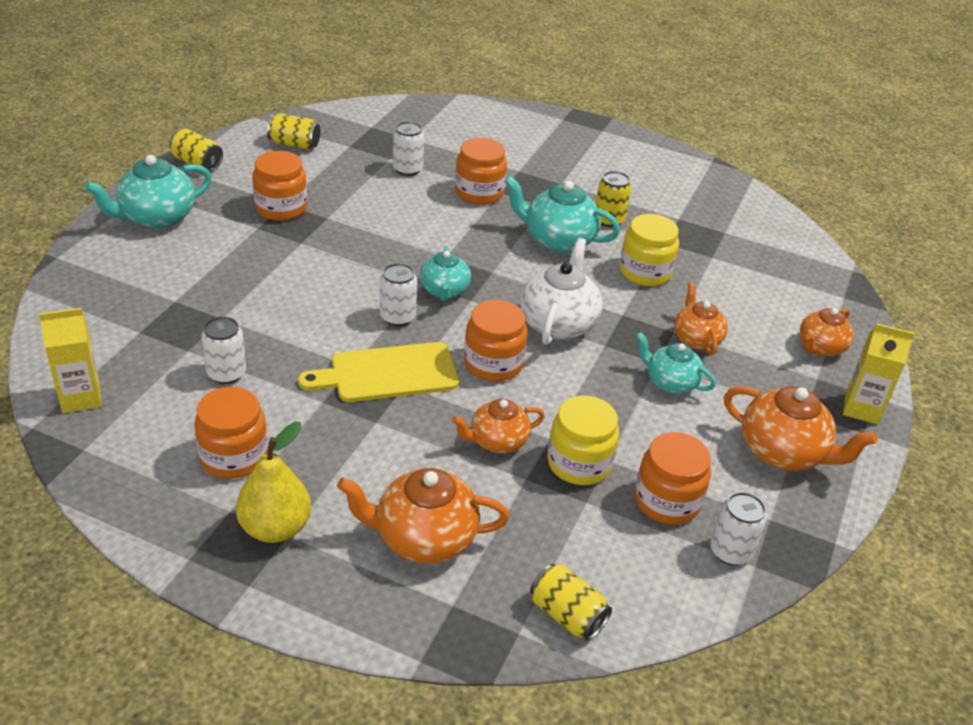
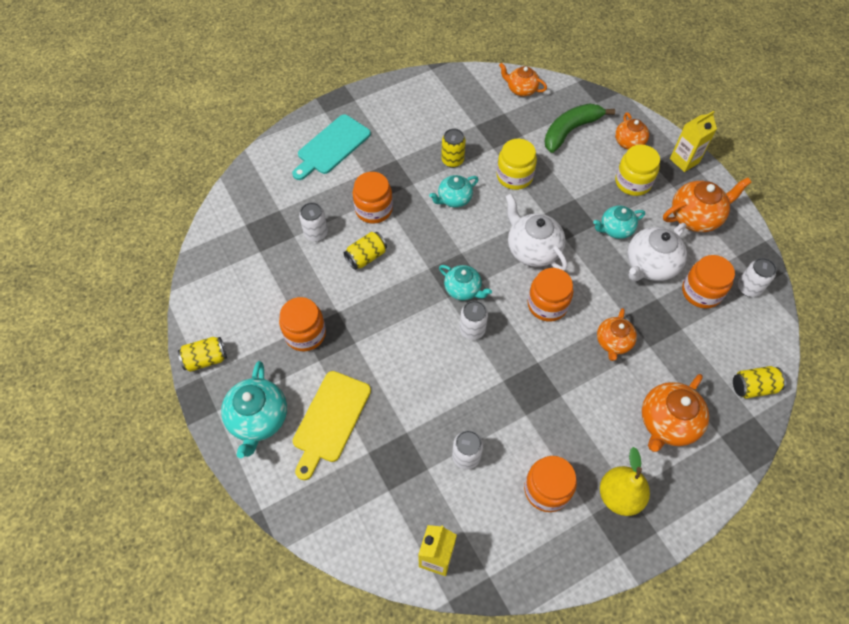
camera: 50 degrees left, 20 degrees up
(294, 144) = (230, 284): yellow can -> yellow can (366, 257)
(388, 374) = (522, 365): yellow cutting board -> yellow cutting board (330, 420)
(525, 139) = (332, 147): none -> turquoise cutting board
(558, 240) = (454, 199): turquoise teapot -> turquoise teapot, size x0.64
(579, 463) = (652, 314): yellow jar -> yellow jar (633, 182)
(652, 434) = (650, 265): none -> white teapot
(696, 339) = (588, 193): orange teapot -> orange teapot (521, 89)
(770, 291) = (570, 131): none -> green banana

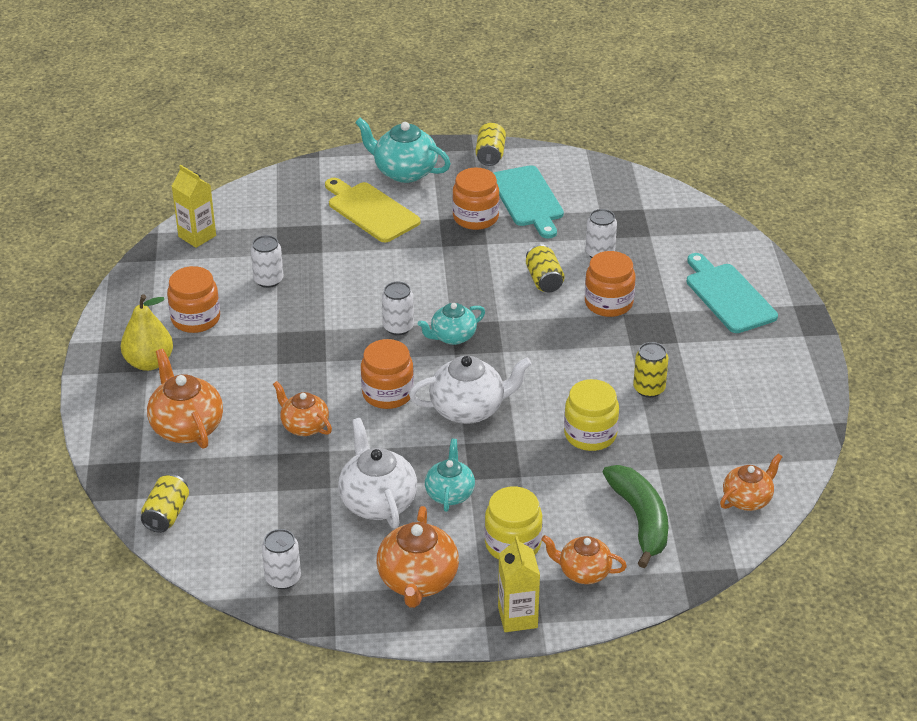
camera: 115 degrees right, 20 degrees down
(263, 305) = (528, 199): none -> turquoise cutting board
(454, 199) = (585, 370): turquoise teapot -> none
(701, 292) = (310, 531): orange jar -> none

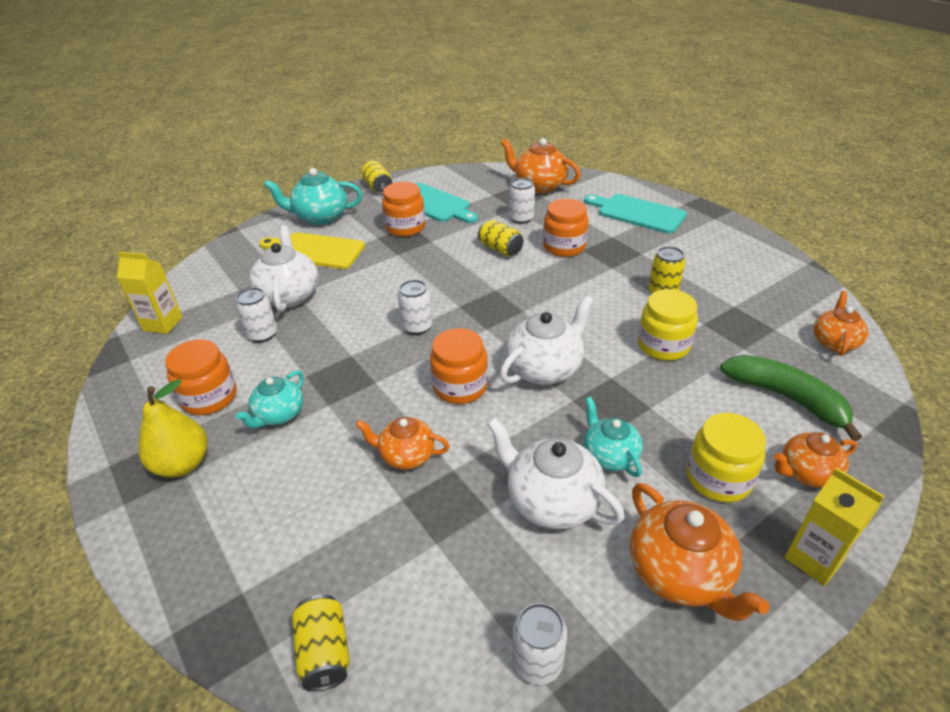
camera: 30 degrees left, 0 degrees up
(186, 427) = (275, 519): orange teapot -> orange teapot (539, 186)
(315, 251) = (289, 295): none -> white teapot
(452, 337) = (471, 316): turquoise teapot -> turquoise teapot (279, 415)

